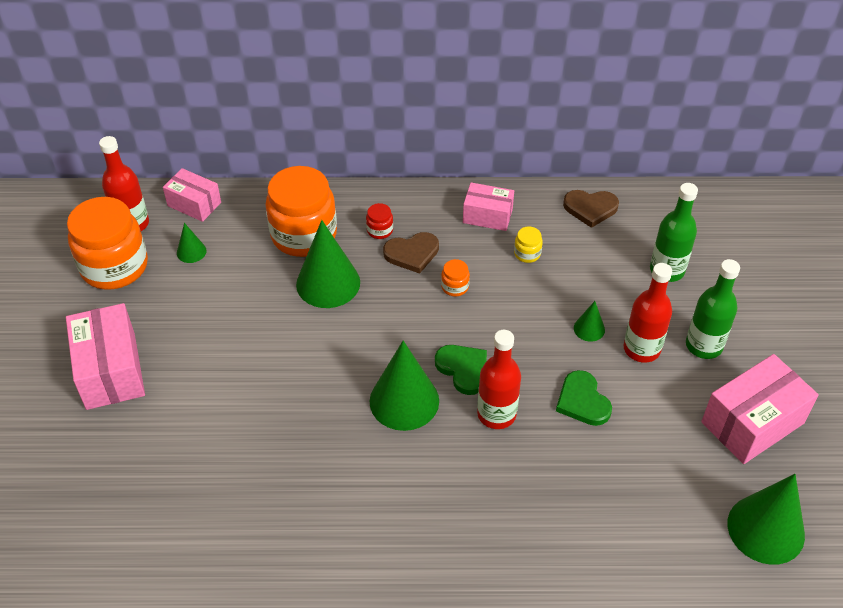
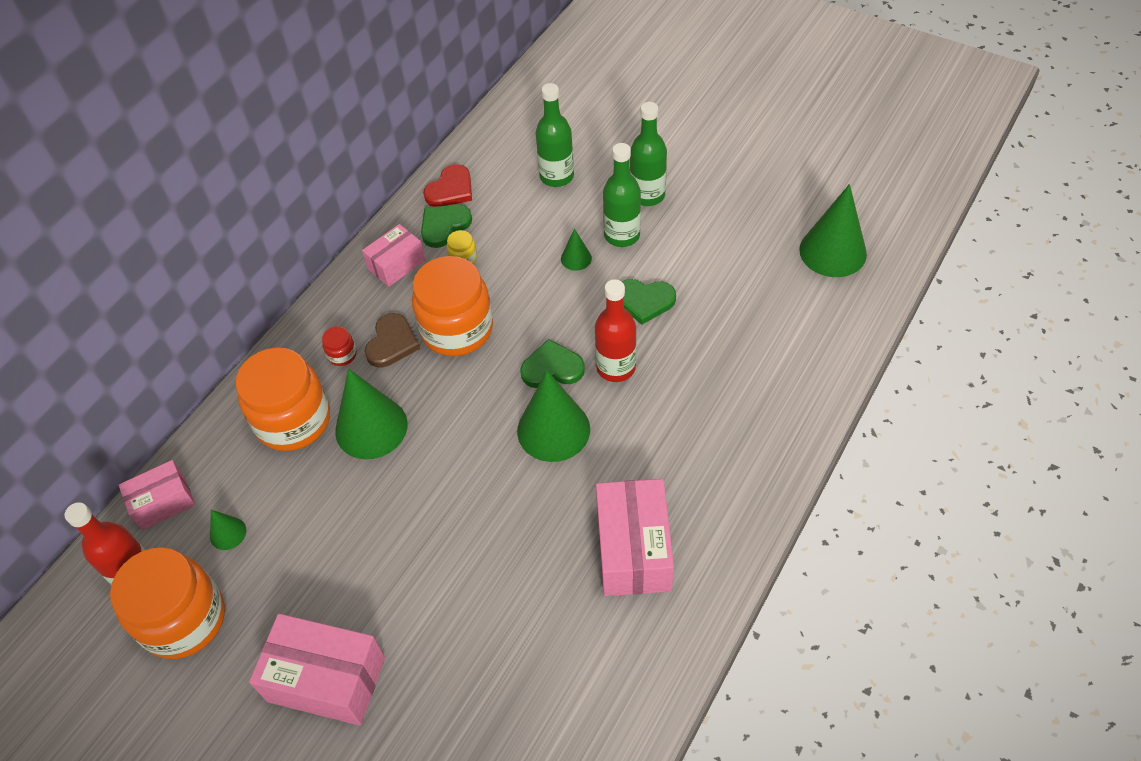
camera: 55 degrees left, 5 degrees up
(455, 287) = (457, 329): orange jar -> orange jar, size x2.49
(549, 224) = (444, 226): none -> green heart
(590, 208) = (451, 189): brown heart -> red heart
(641, 349) = (622, 235): red bottle -> green bottle
(752, 422) = (737, 207): pink box -> pink box (633, 549)

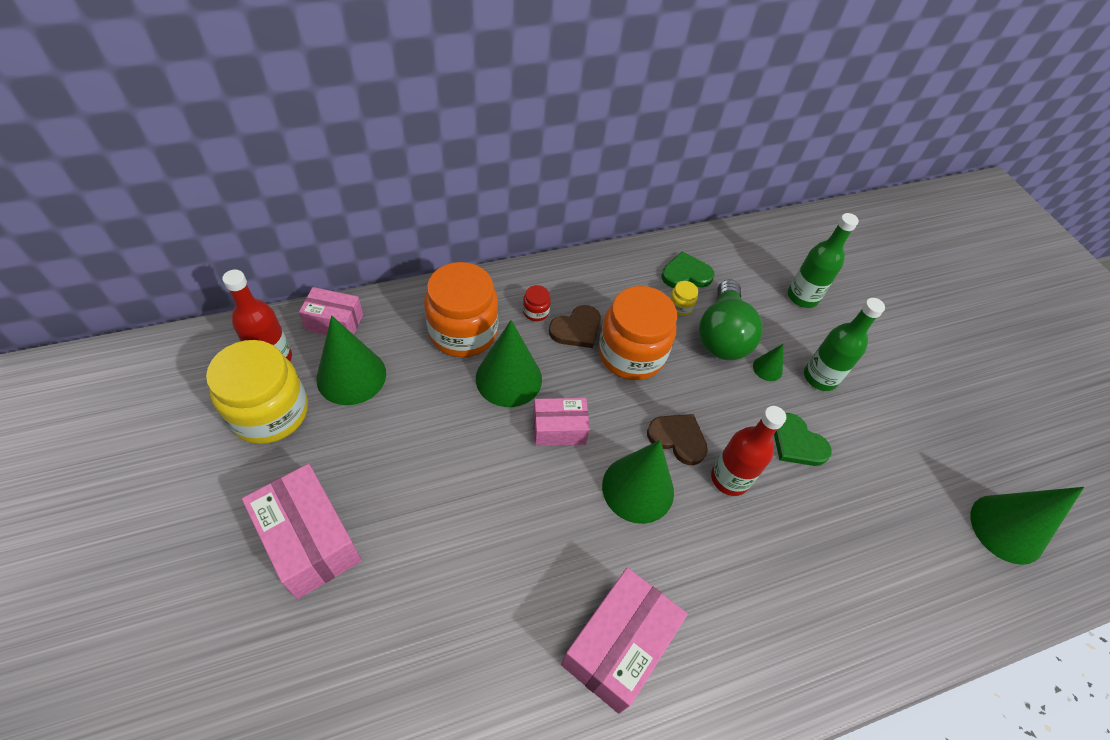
camera: 30 degrees right, 0 degrees up
(184, 619) = (270, 412): orange jar -> yellow jar
(228, 533) = (351, 376): green cone -> green cone, size x2.11
(396, 265) = (628, 277): pink box -> pink box (559, 429)
(451, 189) = (713, 252): red heart -> none
(518, 257) = (722, 335): none -> green light bulb
(552, 368) = (678, 439): green heart -> brown heart
(647, 195) = (867, 361): green bottle -> none

